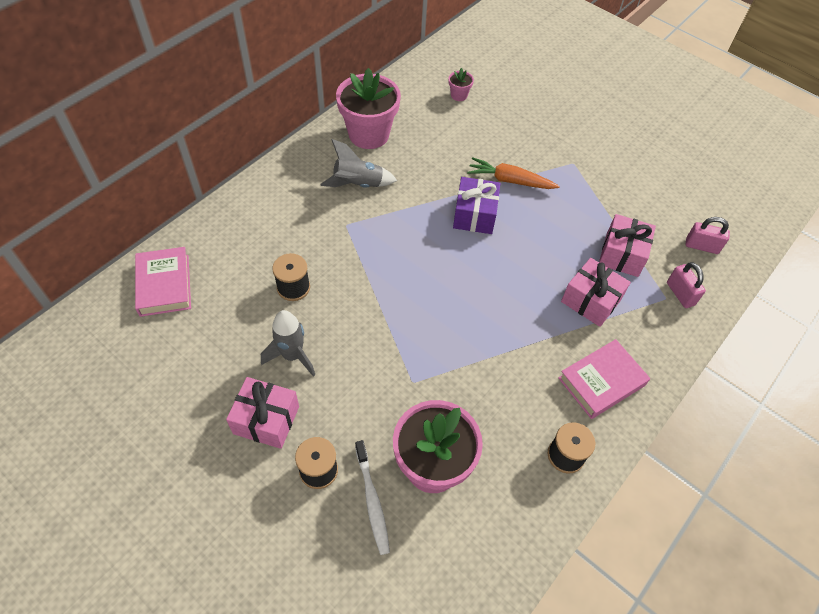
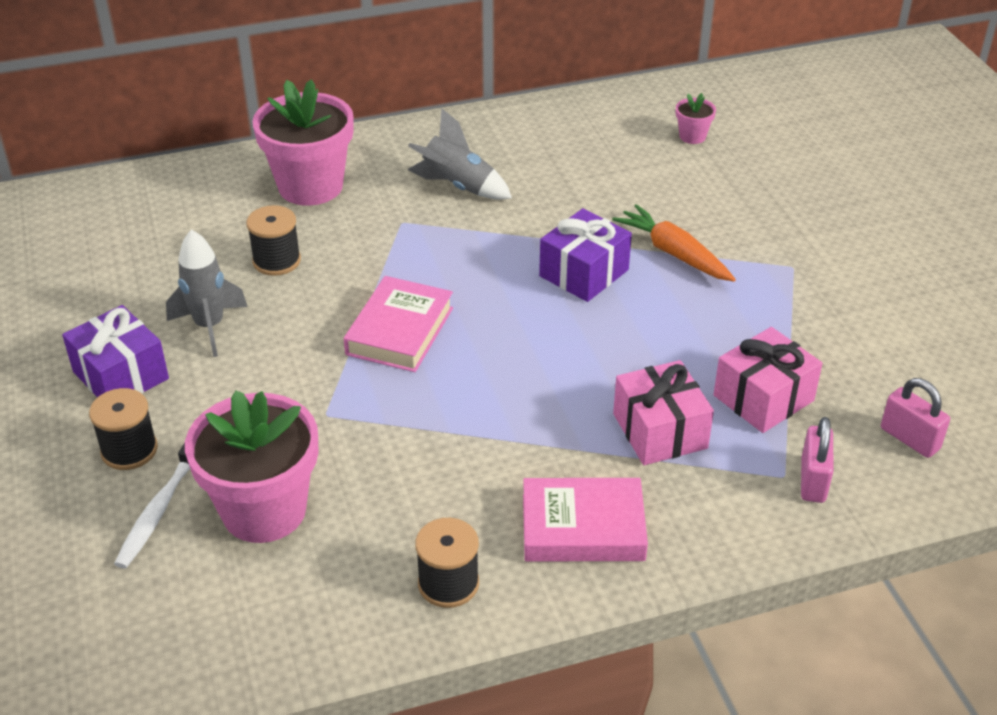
camera: 35 degrees right, 15 degrees down
(164, 285) = (138, 203): pink book -> pink book (400, 331)
(266, 420) = (121, 375): pink gift -> purple gift
(369, 134) = (524, 139): pink flower pot -> pink flower pot (310, 186)

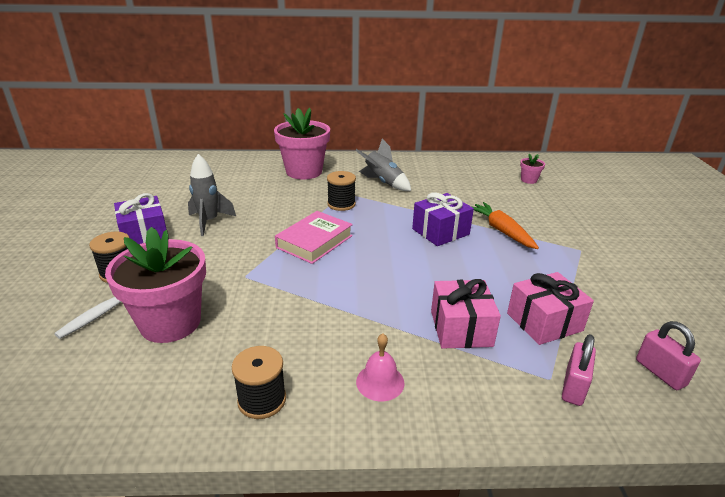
camera: 15 degrees right, 10 degrees down
(276, 261) = (265, 199): black spool -> black spool (341, 204)
(583, 527) = (380, 382): pink book -> pink bell

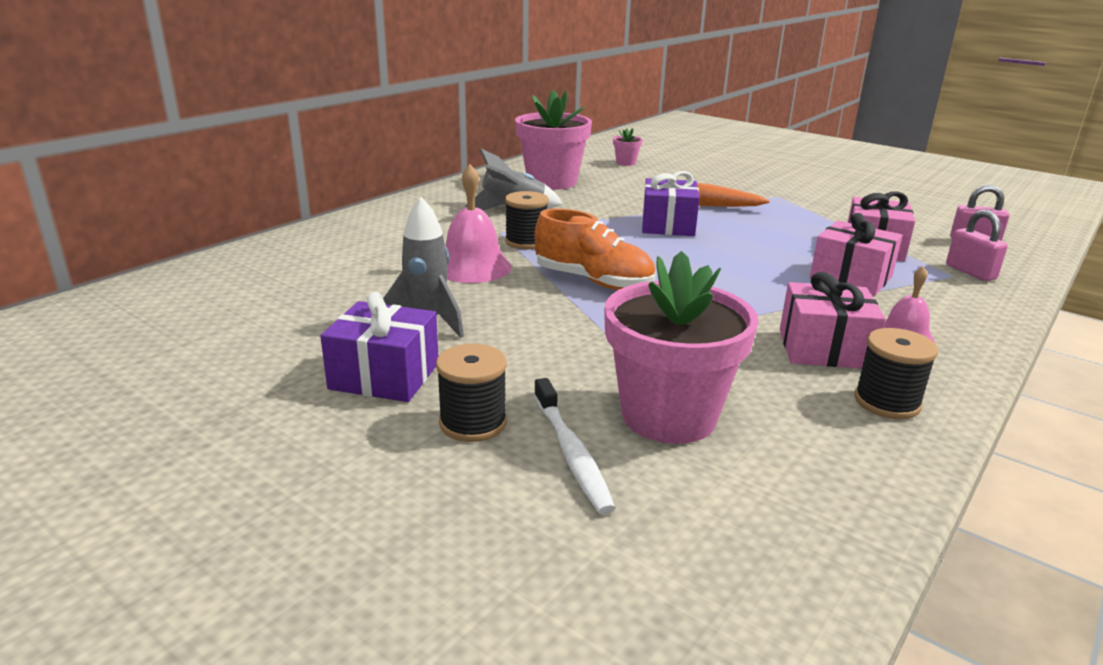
camera: 50 degrees left, 5 degrees down
(286, 205) = (472, 267): none -> pink bell
(304, 172) = (396, 231): pink flower pot -> pink flower pot (552, 182)
(314, 241) = (593, 281): pink book -> orange shoe
(317, 351) = (824, 349): none -> pink gift

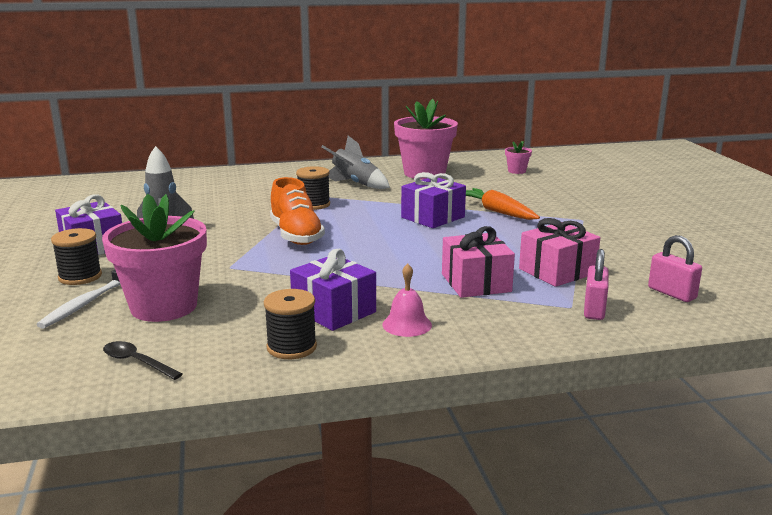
camera: 40 degrees right, 5 degrees down
(472, 267) = (250, 210): pink bell -> none
(810, 495) = (137, 362): none -> black spoon
(824, 349) = (334, 311): pink gift -> purple gift

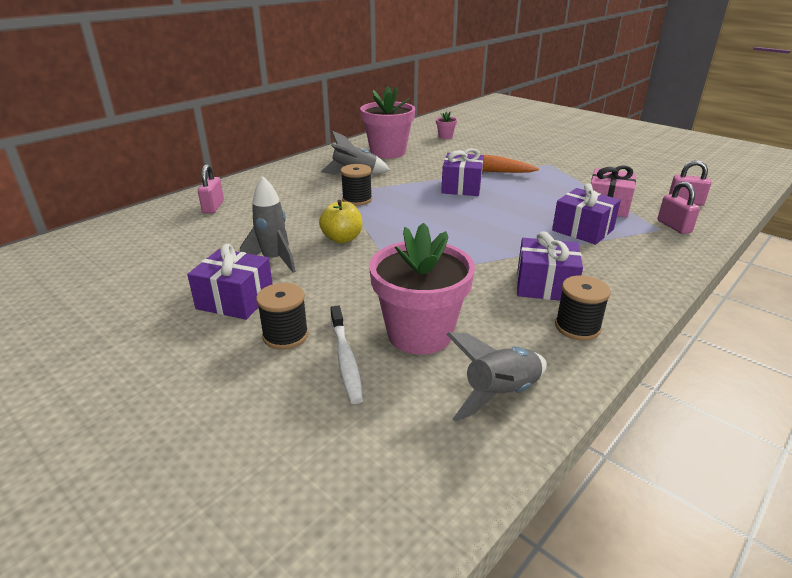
camera: 35 degrees left, 10 degrees up
(137, 362) = (500, 394): black spoon -> grey rocket
(195, 183) = (213, 207): none -> pink padlock
(242, 229) = (342, 239): none -> yellow apple
(296, 235) = (396, 231): orange shoe -> none
(407, 324) = (606, 277): pink bell -> none
(476, 283) = (582, 230): pink gift -> purple gift

